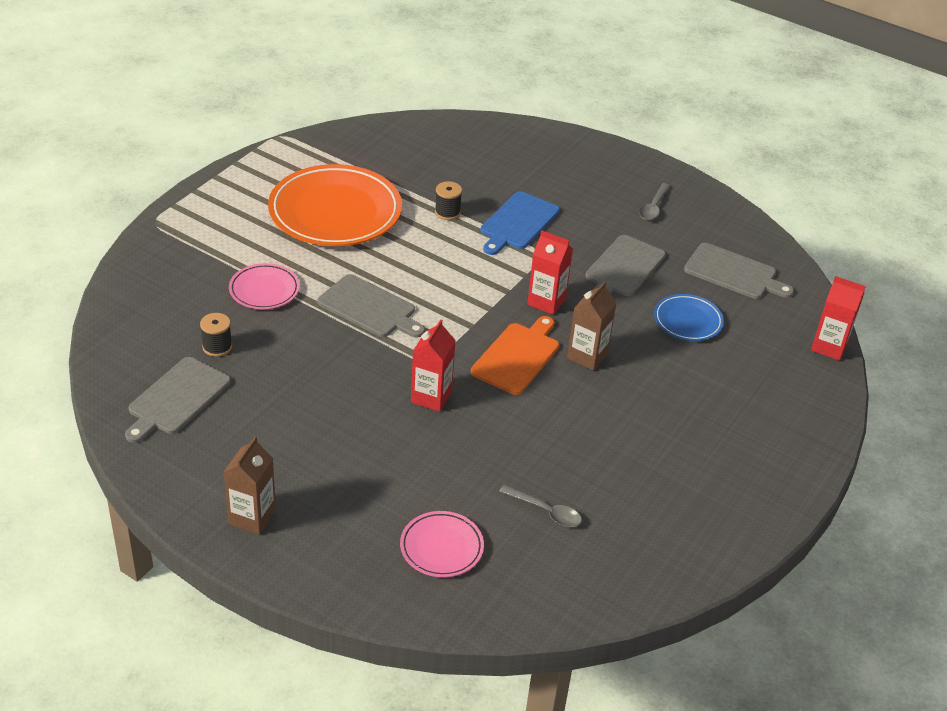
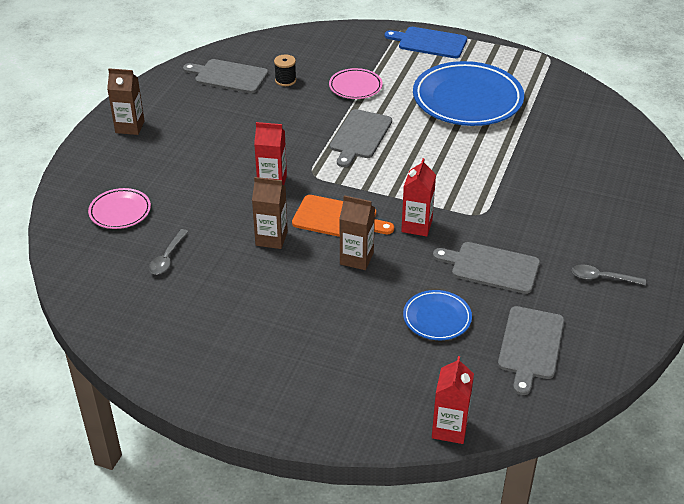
camera: 80 degrees right, 0 degrees up
(335, 212) = (467, 99): orange plate -> blue plate
(447, 212) = (505, 154): black spool -> none
(518, 223) = (517, 195): blue cutting board -> blue cutting board (429, 43)
(536, 415) = (271, 238): none -> brown carton

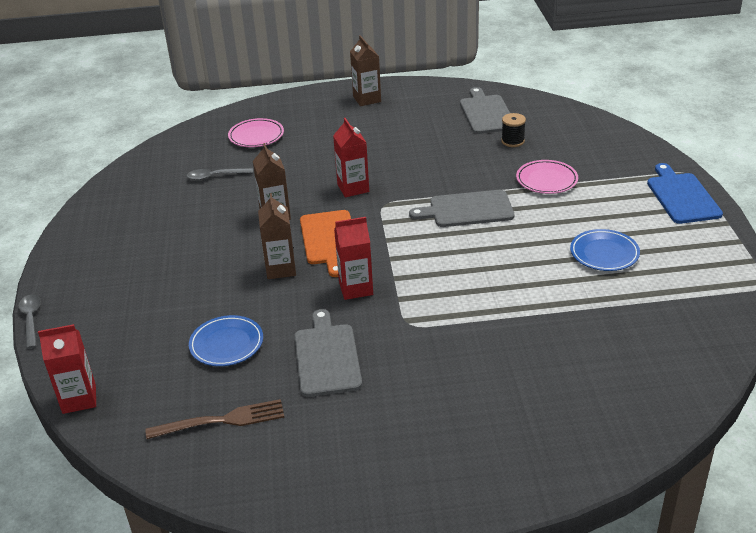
camera: 65 degrees right, 5 degrees down
(467, 99) = (604, 253): blue plate -> blue plate, size x0.49
(530, 346) = (221, 420): grey cutting board -> brown fork
(602, 278) = (367, 447): grey spoon -> grey spoon (31, 319)

